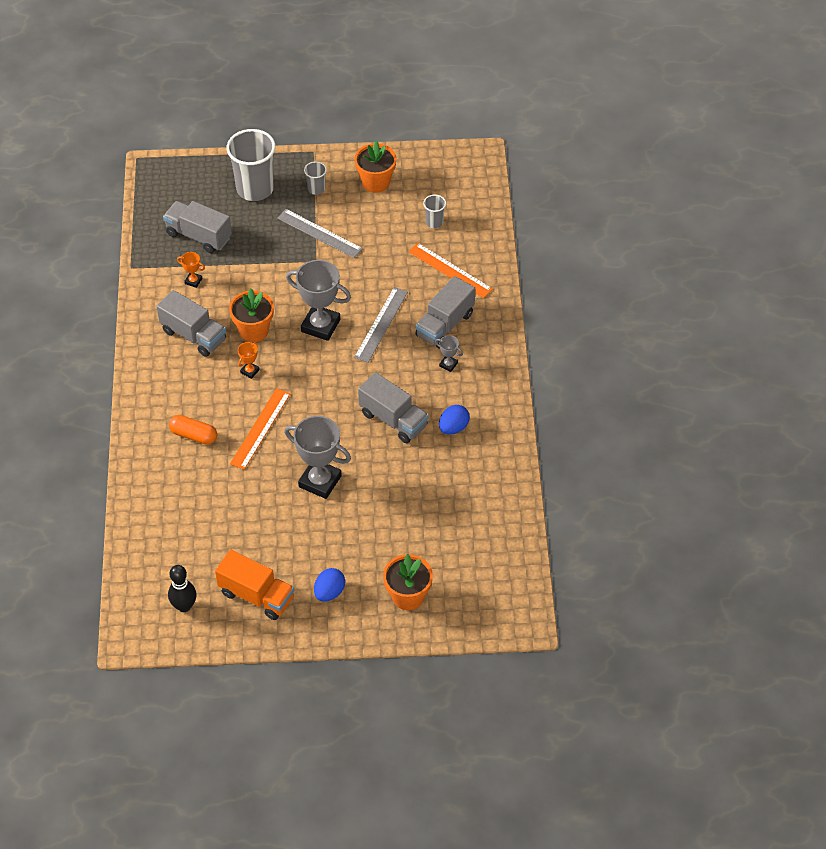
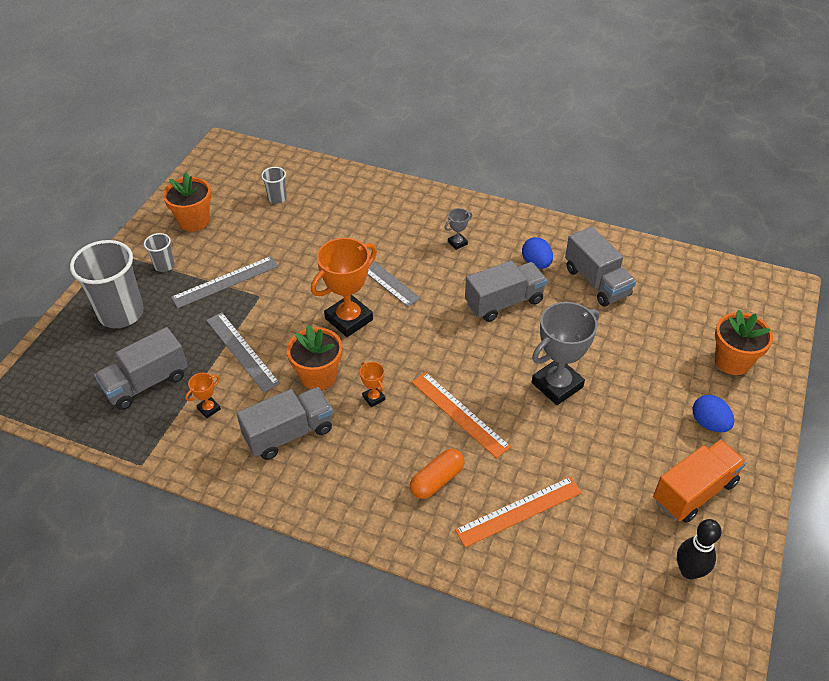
camera: 65 degrees left, 5 degrees down
(255, 275) = (242, 351): none -> grey ruler
(320, 326) = (349, 319): grey trophy -> orange trophy
(445, 325) = (407, 230): grey truck -> grey truck (596, 282)
(450, 270) = (344, 206): orange ruler -> orange ruler (519, 511)

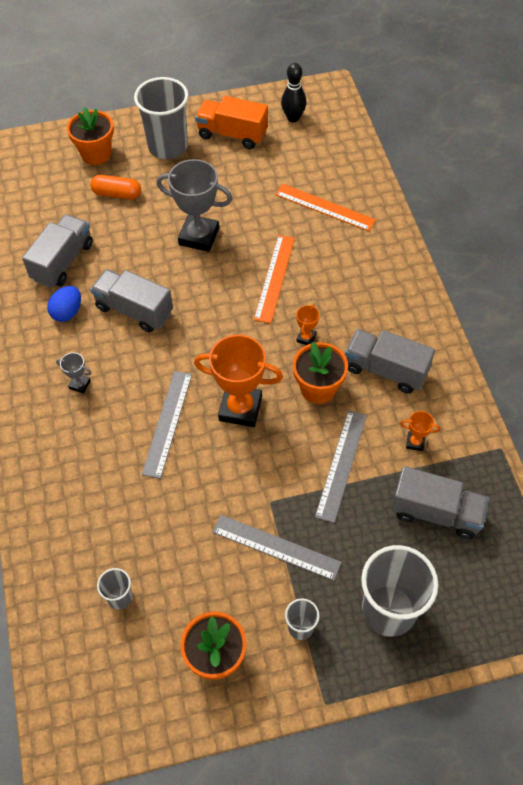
camera: 125 degrees left, 10 degrees up
(437, 480) = (341, 260): orange capsule -> orange capsule (117, 194)
(709, 423) = (168, 146): blue egg -> grey cup

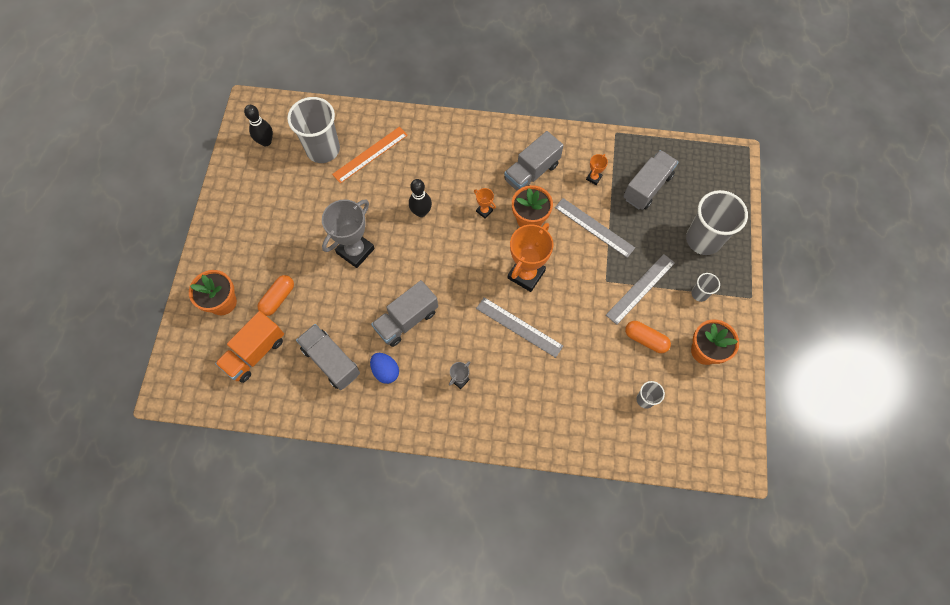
camera: 70 degrees left, 10 degrees up
(168, 146) = (245, 243): grey cup -> grey cup (323, 149)
(204, 574) = (645, 339): none -> orange capsule
(232, 134) = (259, 191): orange truck -> orange truck (255, 353)
(274, 278) = (421, 212): orange ruler -> black bowling pin

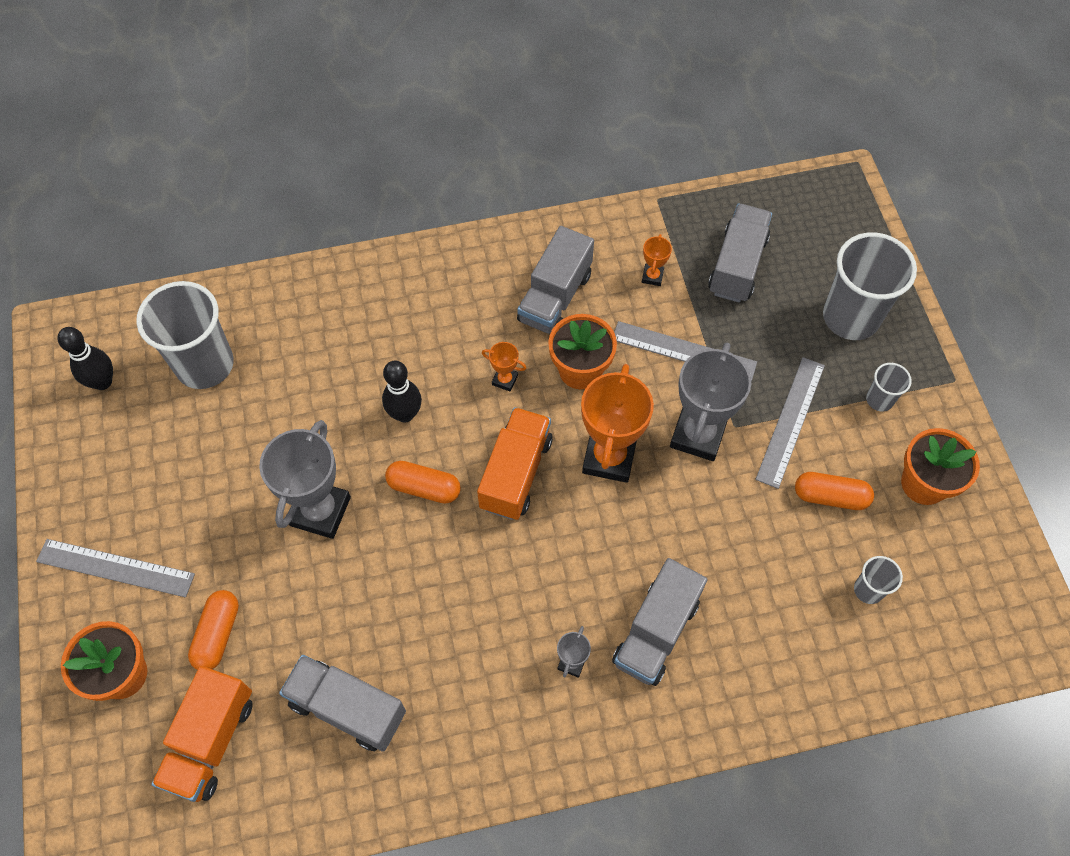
camera: 20 degrees left, 5 degrees down
(370, 154) = (287, 349): orange ruler -> none
(385, 371) = (445, 692): blue egg -> none
(406, 320) = (447, 595): grey truck -> grey truck (656, 632)
(416, 256) = (424, 487): none -> orange capsule
(470, 266) = (516, 473): none -> orange truck
(519, 327) = (631, 544): grey ruler -> grey ruler (115, 568)
(582, 278) = (698, 435): none -> grey trophy

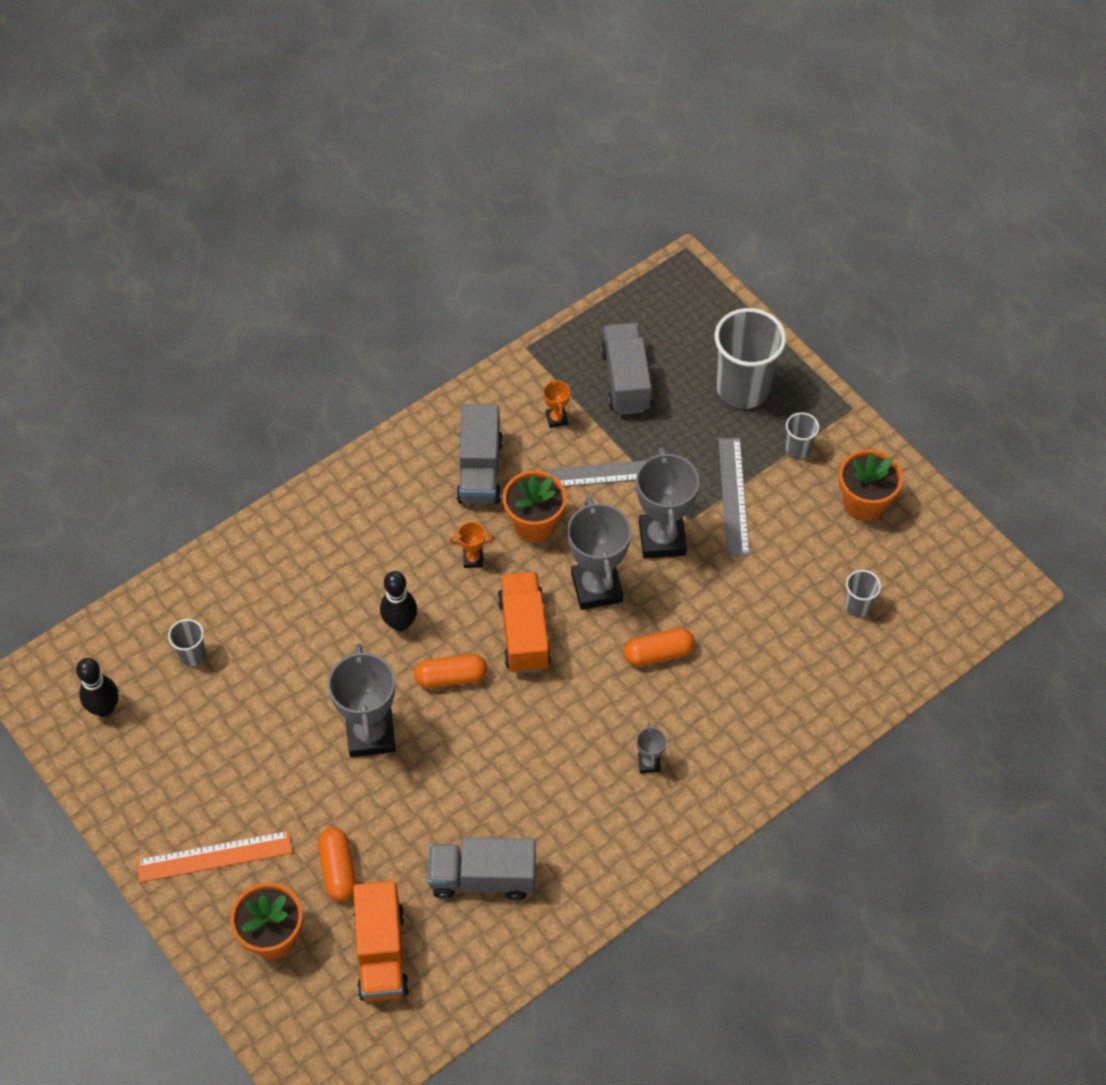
camera: 25 degrees left, 5 degrees down
(115, 568) = (214, 856): grey ruler -> orange ruler
(205, 365) = (192, 655): grey cup -> grey cup, size x0.47
(609, 457) = (597, 587): orange trophy -> grey trophy
(656, 632) = (705, 710): grey truck -> none
(830, 496) = (794, 544): orange capsule -> orange capsule (658, 653)

